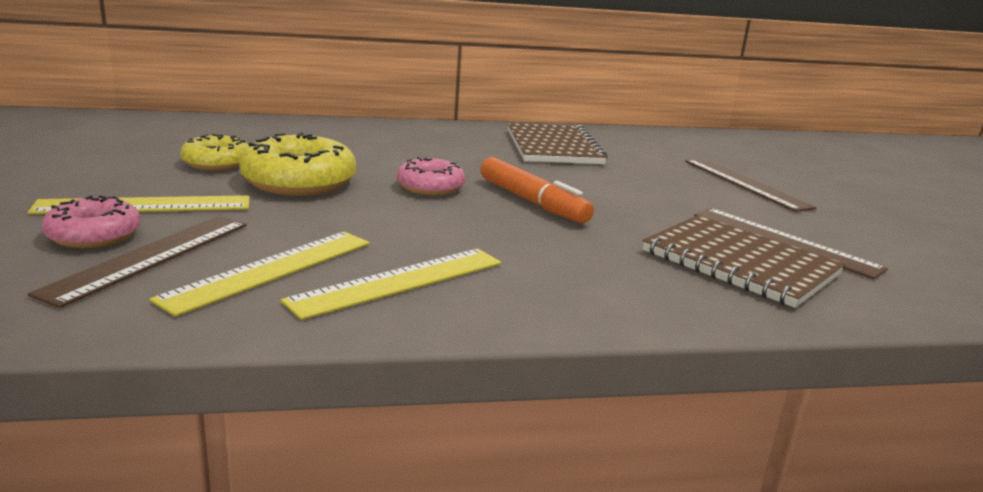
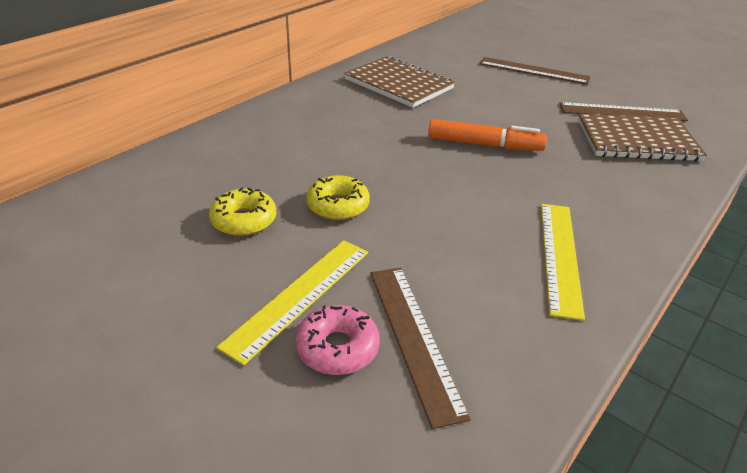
camera: 40 degrees left, 15 degrees up
(270, 270) = (492, 295): yellow ruler -> none
(299, 182) = (338, 206): yellow donut -> yellow donut, size x0.62
(430, 187) = (415, 163): pink donut -> none

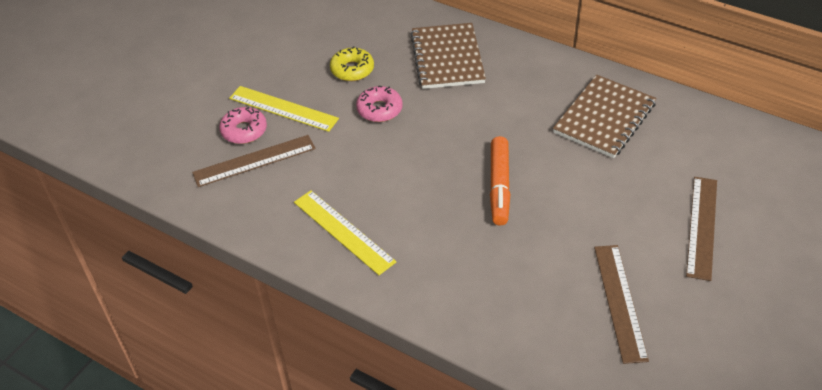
camera: 85 degrees right, 10 degrees up
(338, 206) = (379, 109): yellow donut -> pink donut
(559, 256) = (343, 231): yellow ruler -> yellow ruler turned 45 degrees clockwise
(637, 140) = (553, 306): brown notebook -> brown notebook (447, 58)

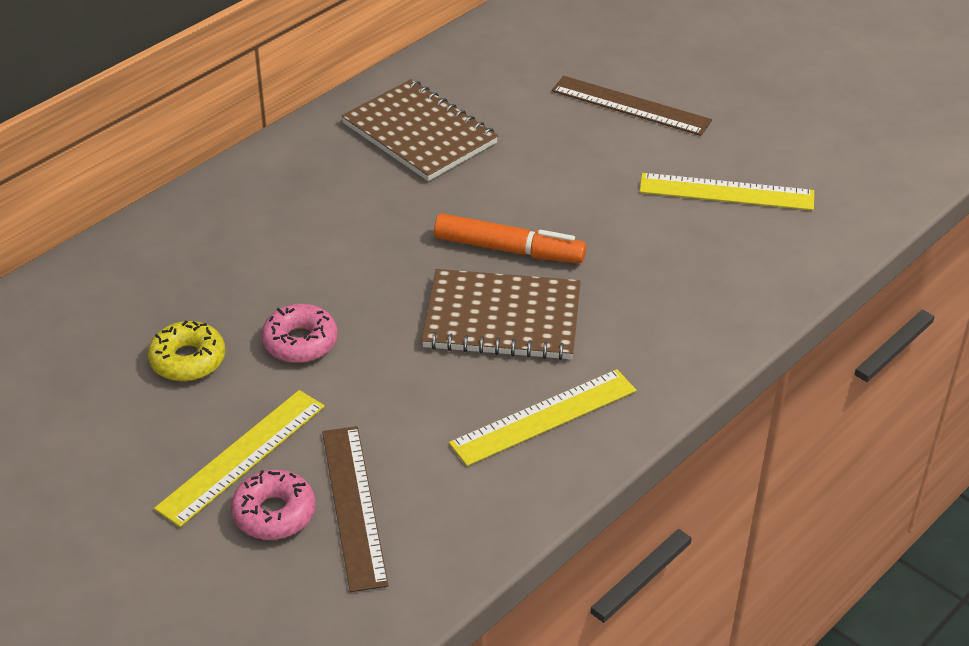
camera: 80 degrees left, 5 degrees down
(447, 58) = (218, 250): brown notebook -> brown notebook (502, 318)
(620, 302) = (726, 192): brown ruler -> yellow ruler

